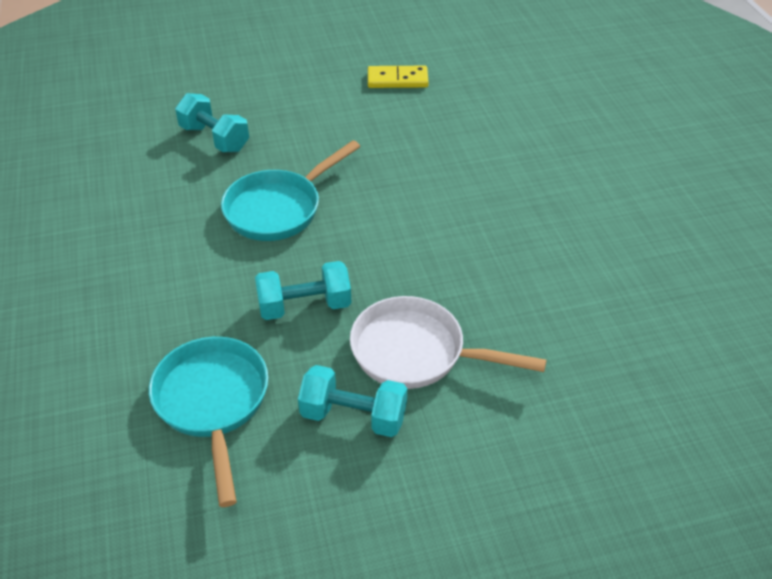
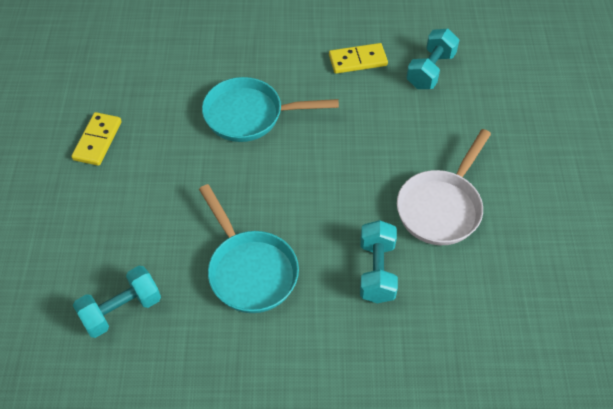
camera: 75 degrees left, 10 degrees up
(213, 403) = (466, 352): turquoise pan -> turquoise pan (250, 115)
(353, 416) = (493, 259): turquoise dumbbell -> turquoise dumbbell (430, 70)
(616, 238) = (358, 60): none -> yellow domino

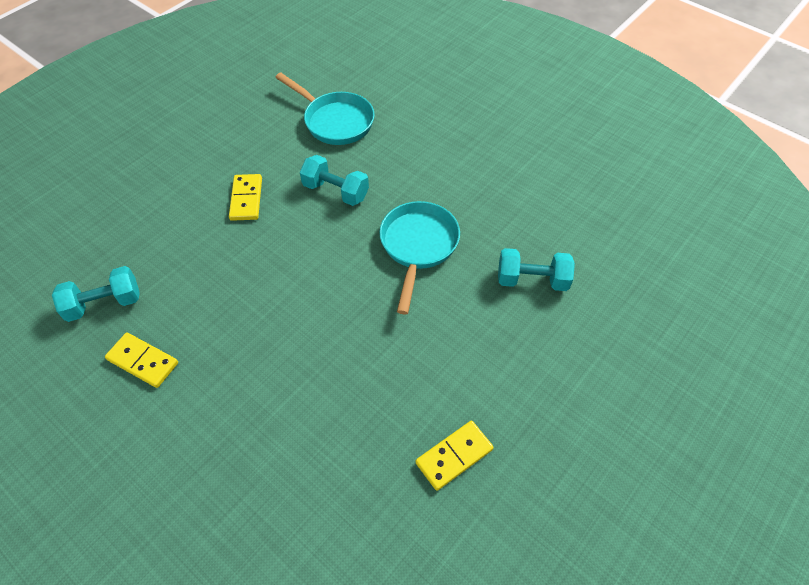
camera: 140 degrees left, 0 degrees up
(250, 115) = (294, 376): turquoise pan -> turquoise pan (335, 121)
(376, 271) = (336, 191): turquoise dumbbell -> turquoise dumbbell turned 75 degrees clockwise
(441, 207) = (246, 199): white pan -> yellow domino

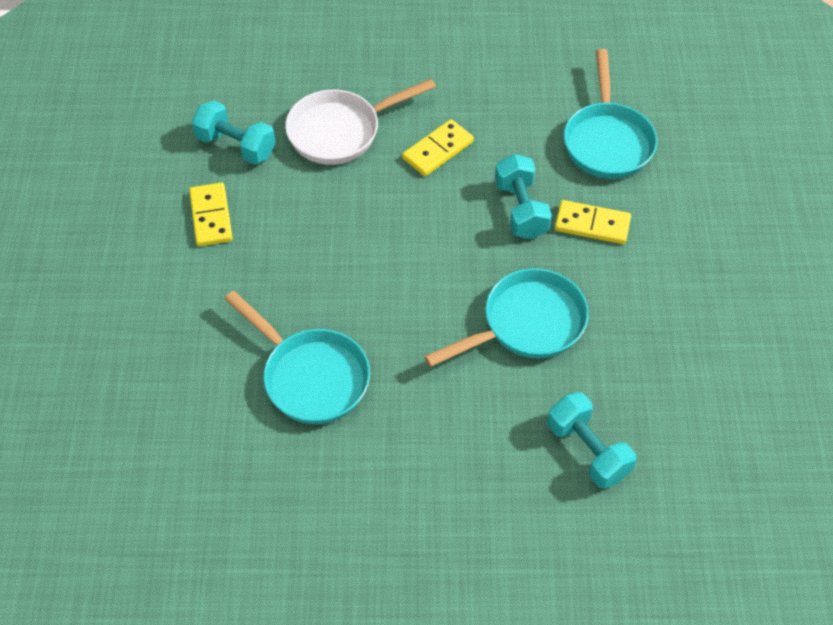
camera: 50 degrees right, 0 degrees up
(169, 237) = (341, 131): none -> white pan
(338, 392) = (310, 376): none -> turquoise pan
(454, 456) = (331, 511): yellow domino -> yellow domino (592, 224)

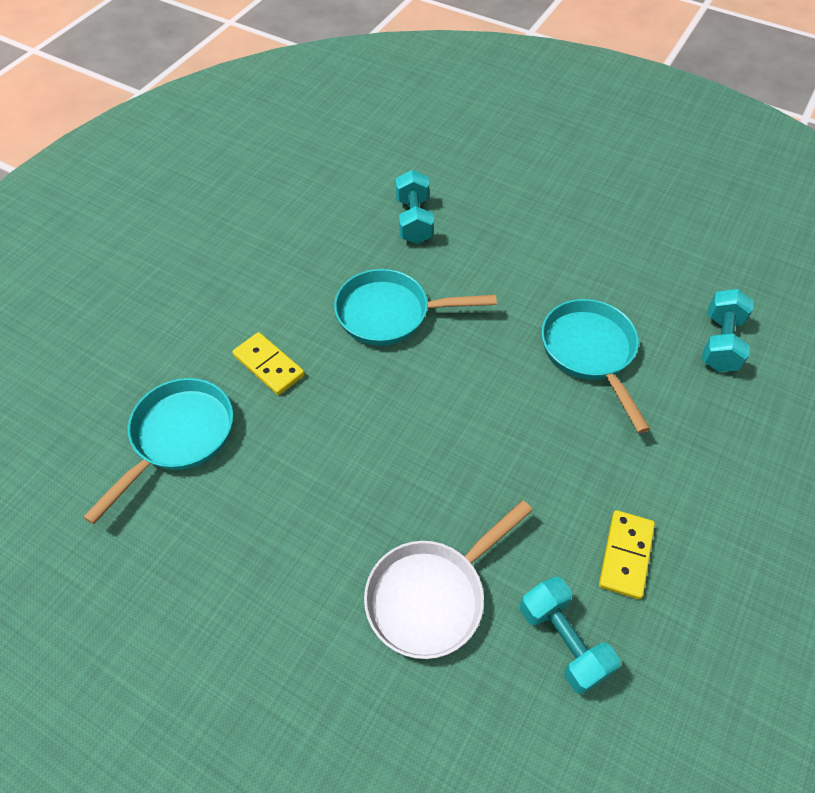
camera: 150 degrees left, 0 degrees up
(341, 131) = (432, 596): white pan -> white pan turned 135 degrees clockwise
(438, 150) = (345, 513): yellow domino -> none
(521, 209) = (316, 409): turquoise dumbbell -> turquoise dumbbell (720, 343)

